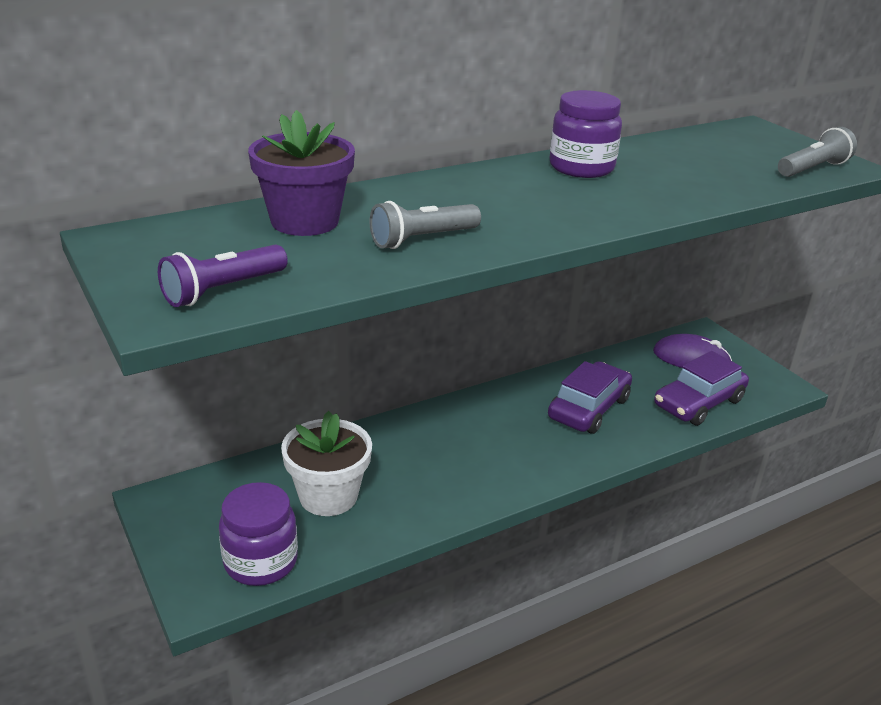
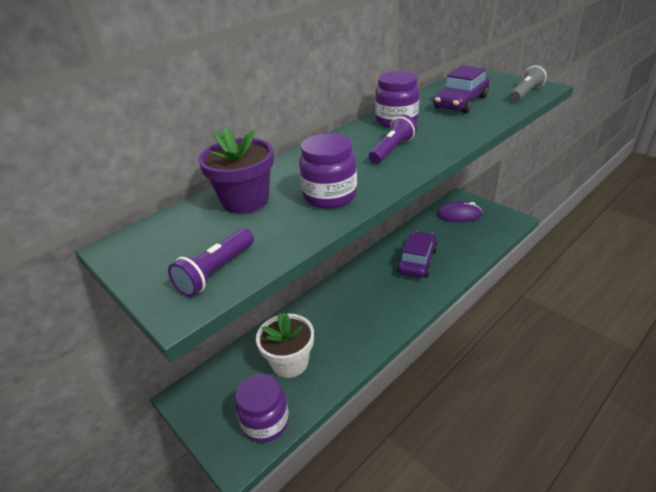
camera: 10 degrees left, 5 degrees up
(422, 239) = (330, 196): grey flashlight -> purple jar
(549, 202) = (392, 150): none -> purple flashlight
(698, 403) = (475, 241): purple car -> purple car (461, 102)

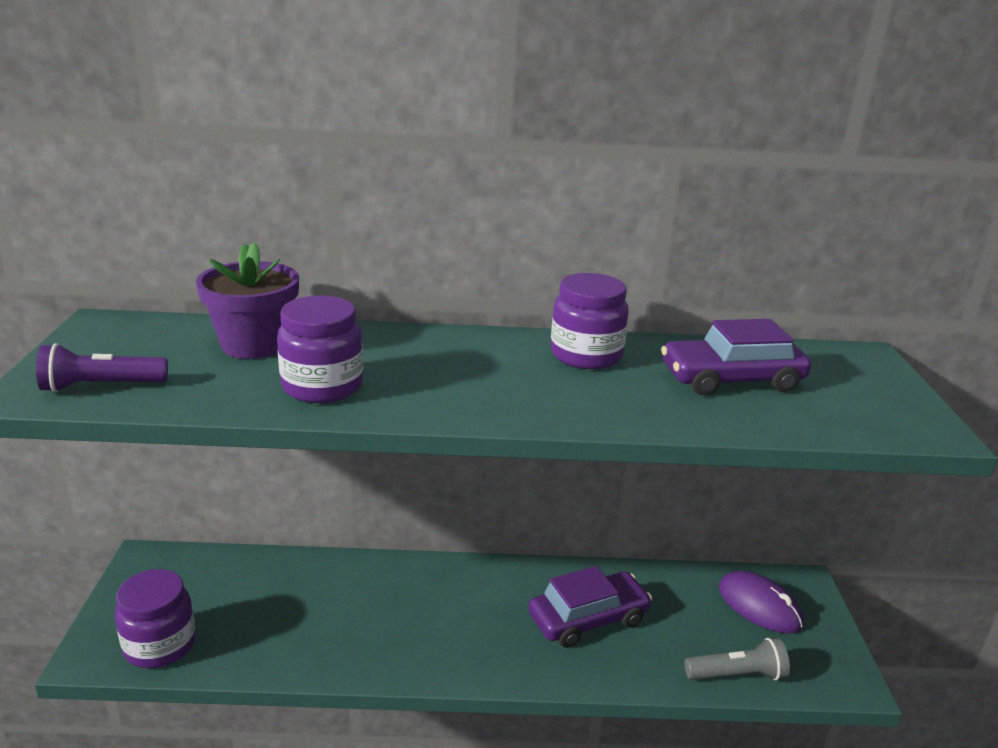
camera: 40 degrees right, 10 degrees down
(290, 362) = (268, 609): white flower pot -> none
(392, 150) = (496, 382): purple flashlight -> none
(525, 93) = (869, 421): grey flashlight -> grey flashlight (737, 675)

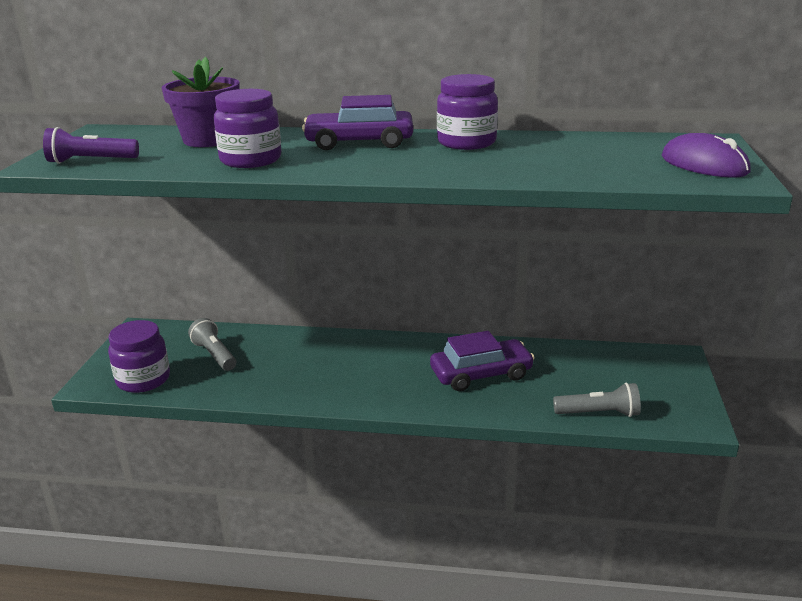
camera: 10 degrees right, 0 degrees up
(250, 600) = (214, 355): none -> grey flashlight
(731, 379) = (582, 154): purple car -> purple car (359, 142)
(759, 606) = (632, 370): purple mouse -> purple mouse (704, 164)

